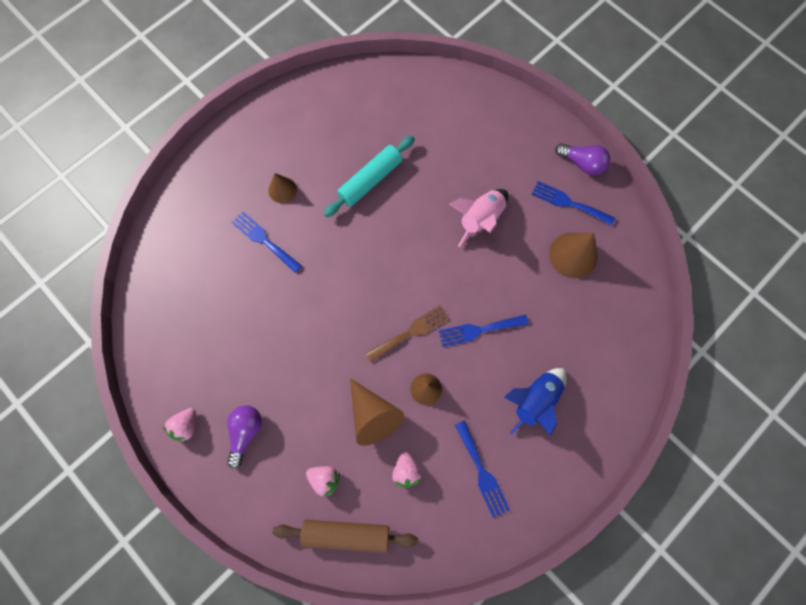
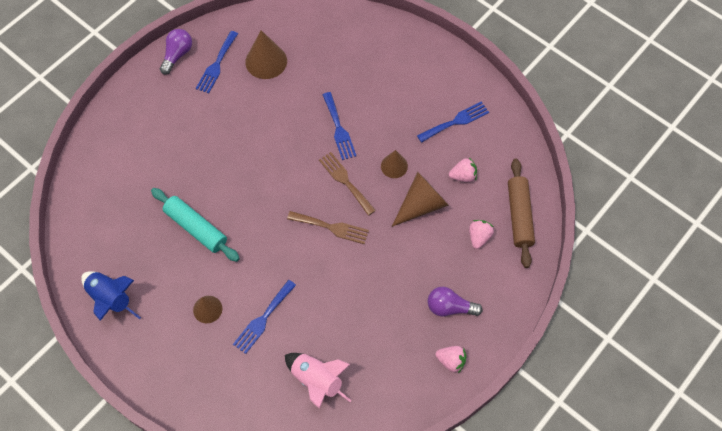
camera: 95 degrees left, 10 degrees down
(356, 313) = (331, 227): none -> brown fork
(480, 219) = (234, 132): pink rocket -> pink rocket (317, 381)
(534, 400) = (394, 87): blue rocket -> blue rocket (111, 299)

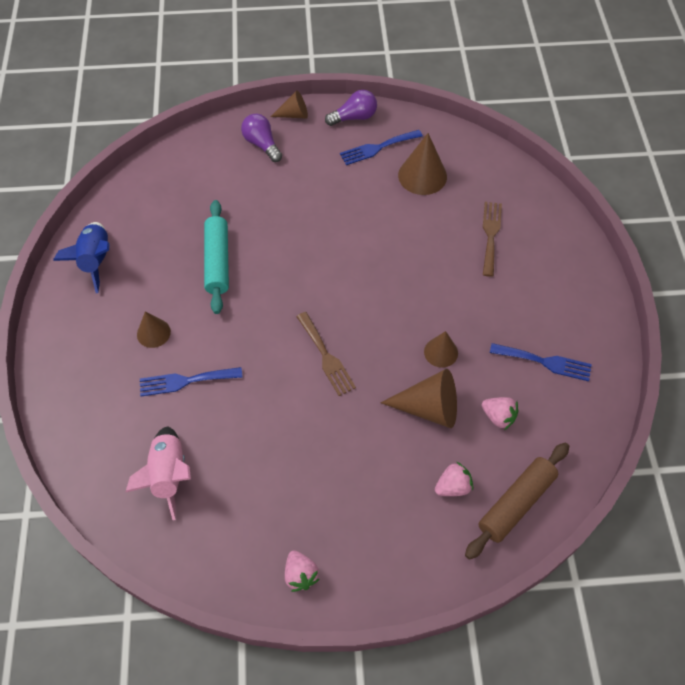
camera: 45 degrees right, 5 degrees down
(133, 85) = (294, 114): none -> brown cone
(339, 129) = (425, 279): blue fork -> none
(345, 181) = (381, 328): brown fork -> brown fork (490, 235)
(450, 307) = (354, 524): purple light bulb -> purple light bulb (262, 144)

